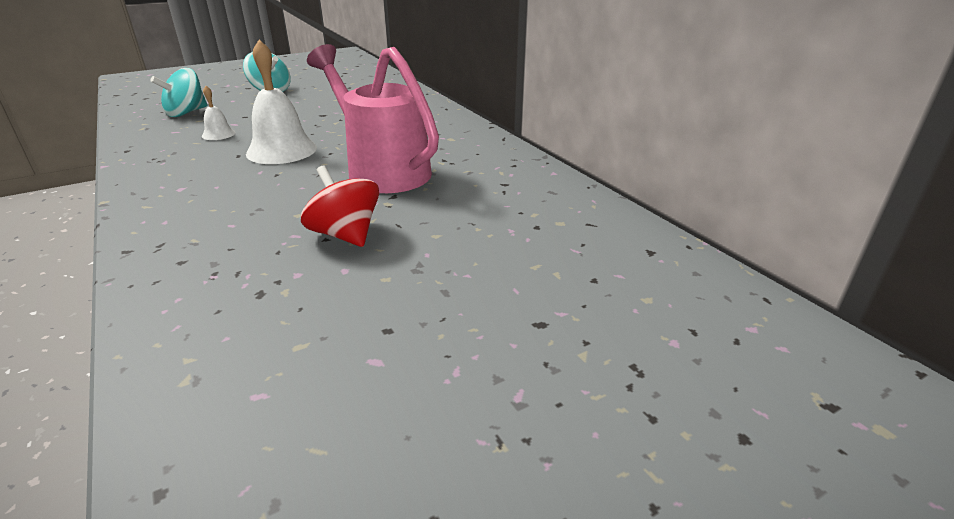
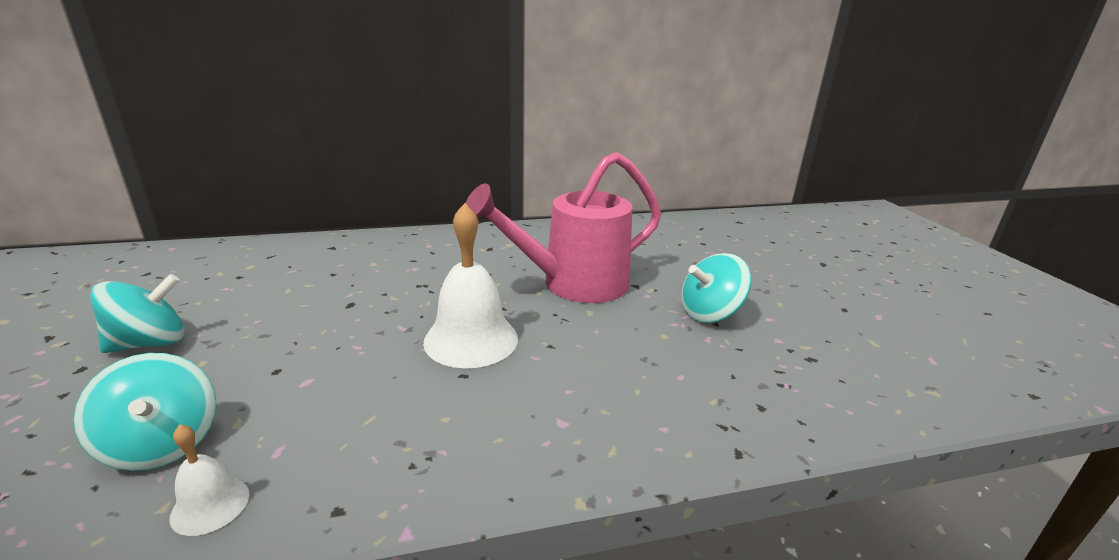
camera: 75 degrees left, 5 degrees down
(218, 134) = (349, 396): white bell -> white bell (210, 505)
(345, 235) = (710, 313): red spinning top -> turquoise spinning top

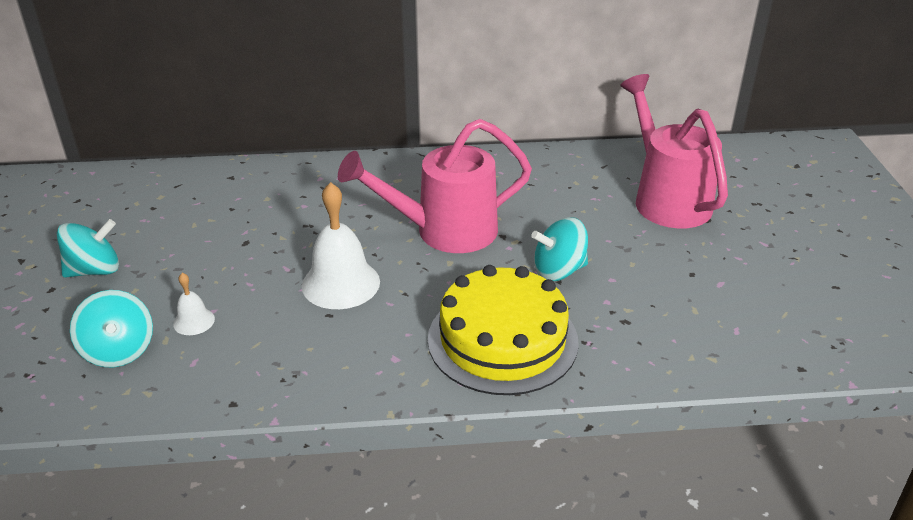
camera: 10 degrees right, 10 degrees up
(210, 505) = (155, 393): white bell -> white bell (194, 321)
(686, 389) = (502, 340): none -> yellow cake
(774, 249) = (666, 198): none -> pink watering can

